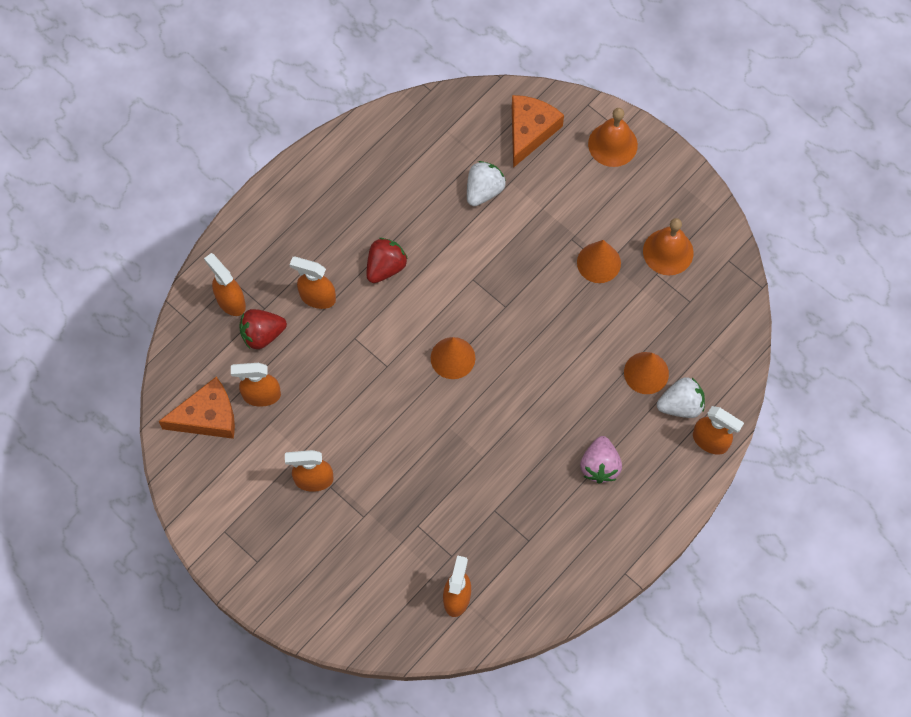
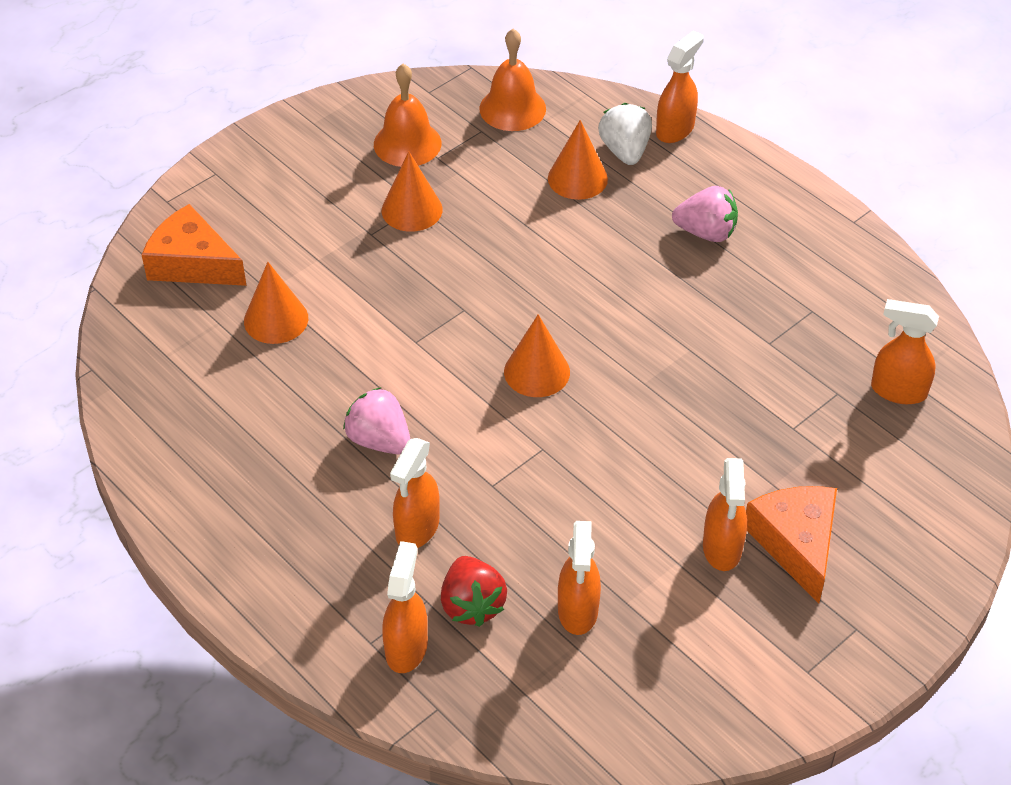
camera: 85 degrees left, 20 degrees down
(207, 416) = (610, 688): orange cheese -> orange cheese (796, 543)
(230, 301) = (406, 647): orange spray bottle -> orange spray bottle turned 135 degrees clockwise
(385, 267) = (379, 440): red strawberry -> pink strawberry
(484, 190) = (276, 319): white strawberry -> orange cone
(612, 144) = (236, 181): orange bell -> orange bell (512, 108)

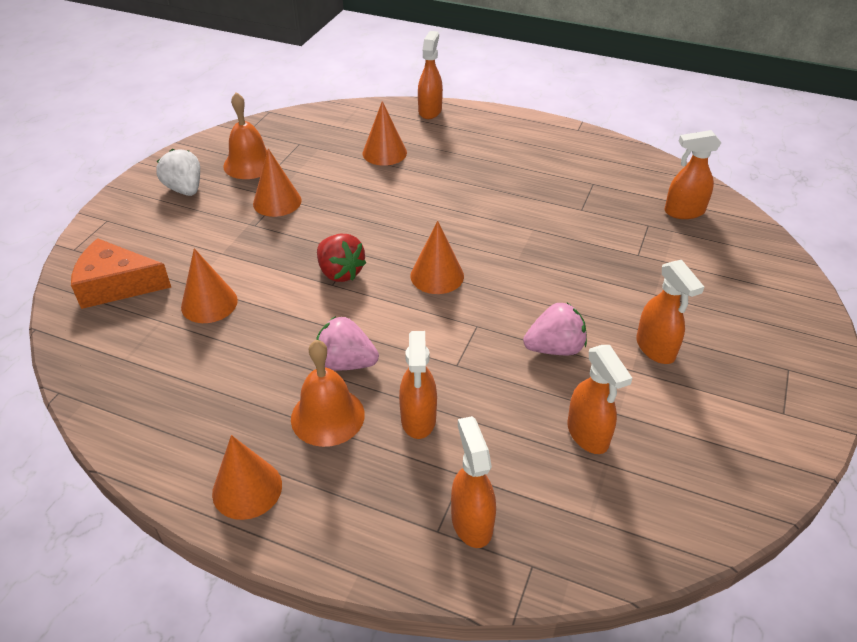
camera: 25 degrees left, 5 degrees down
(220, 534) = (247, 489): none -> orange cone
(472, 605) = (502, 463): red strawberry -> red strawberry (340, 272)
(512, 108) = (313, 126): orange bell -> orange bell (327, 416)
(625, 151) = (405, 130): white strawberry -> white strawberry (185, 189)
(706, 232) = (492, 159): pink strawberry -> pink strawberry (554, 348)
(796, 543) = (701, 327): orange cheese -> none

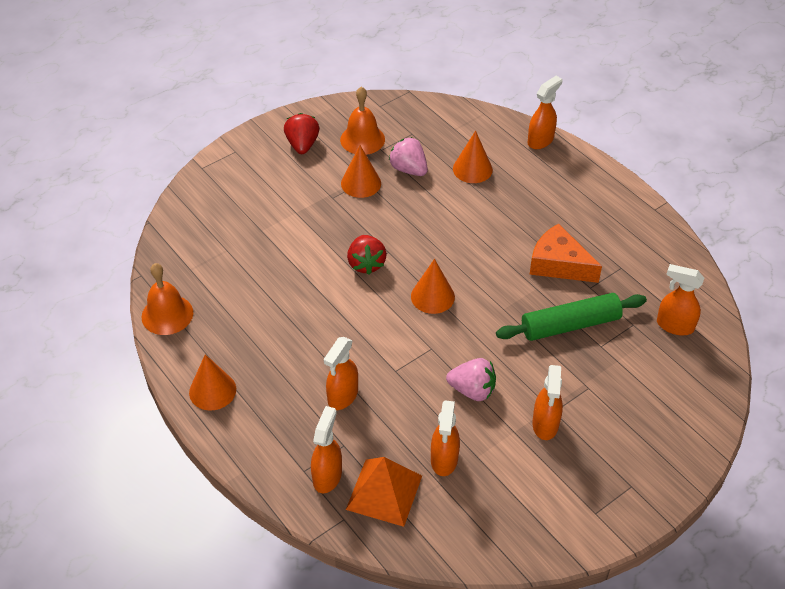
camera: 30 degrees right, 5 degrees up
(116, 285) = (214, 209): orange cheese -> orange cheese (559, 264)
(185, 189) = (302, 145): white strawberry -> red strawberry
(209, 303) = (264, 250): orange cone -> none
(327, 416) = (288, 367): orange bell -> orange bell (167, 314)
(346, 363) = (324, 335): pink strawberry -> pink strawberry (409, 169)
(553, 506) = (384, 492): none -> orange pyramid
(593, 248) = (570, 325): none -> green rolling pin

